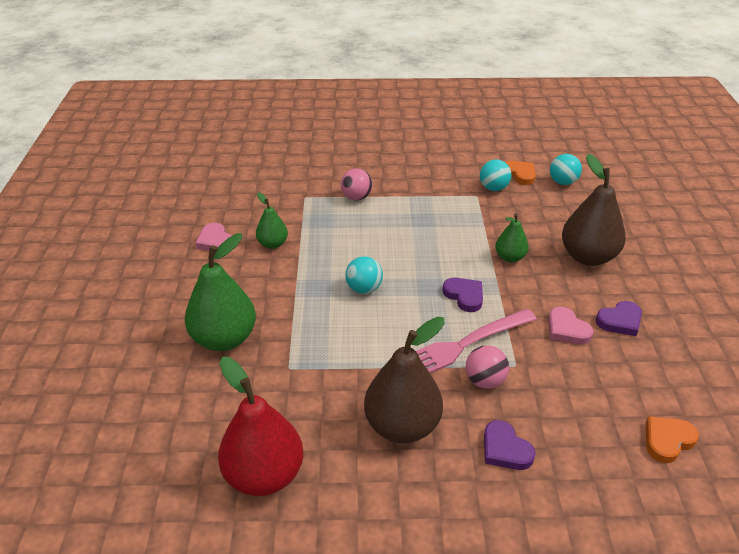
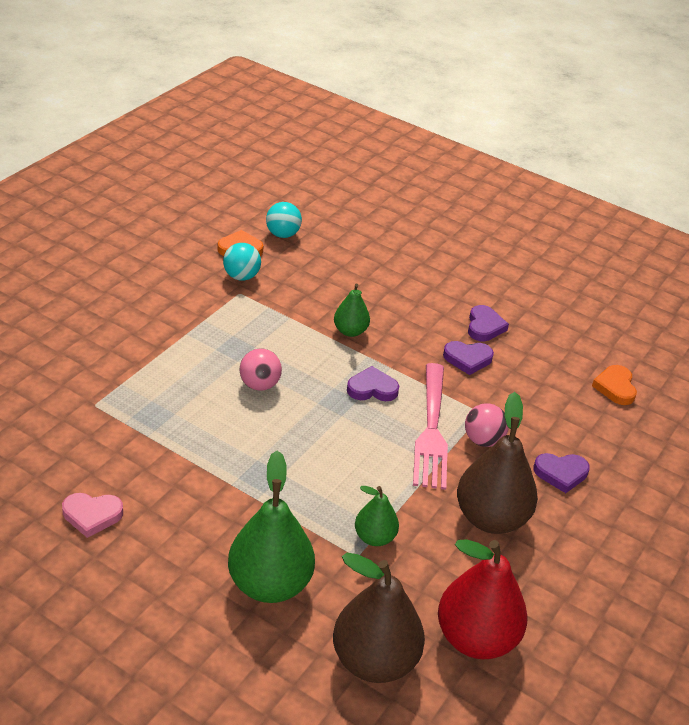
camera: 60 degrees left, 0 degrees up
(272, 244) = (152, 472): green pear -> green pear (374, 537)
(356, 197) = (144, 369): pink ball -> pink ball (259, 385)
(364, 289) = (296, 445): turquoise ball -> none
(567, 329) = (467, 359): pink heart -> purple heart
(587, 257) = (396, 290): brown pear -> brown pear (374, 661)

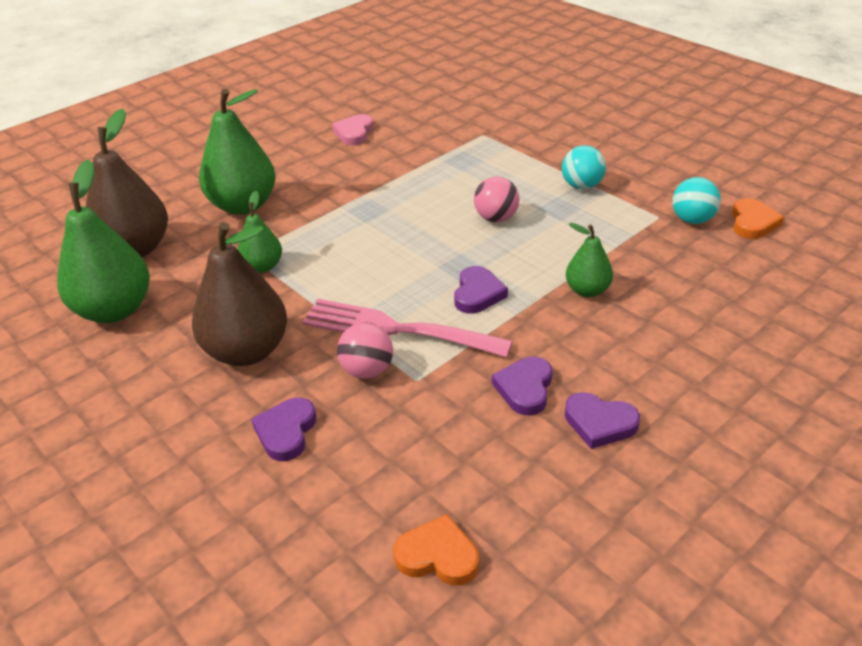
camera: 110 degrees right, 0 degrees up
(282, 234) = (797, 257): turquoise ball -> turquoise ball (582, 186)
(476, 638) = (114, 310): red pear -> green pear

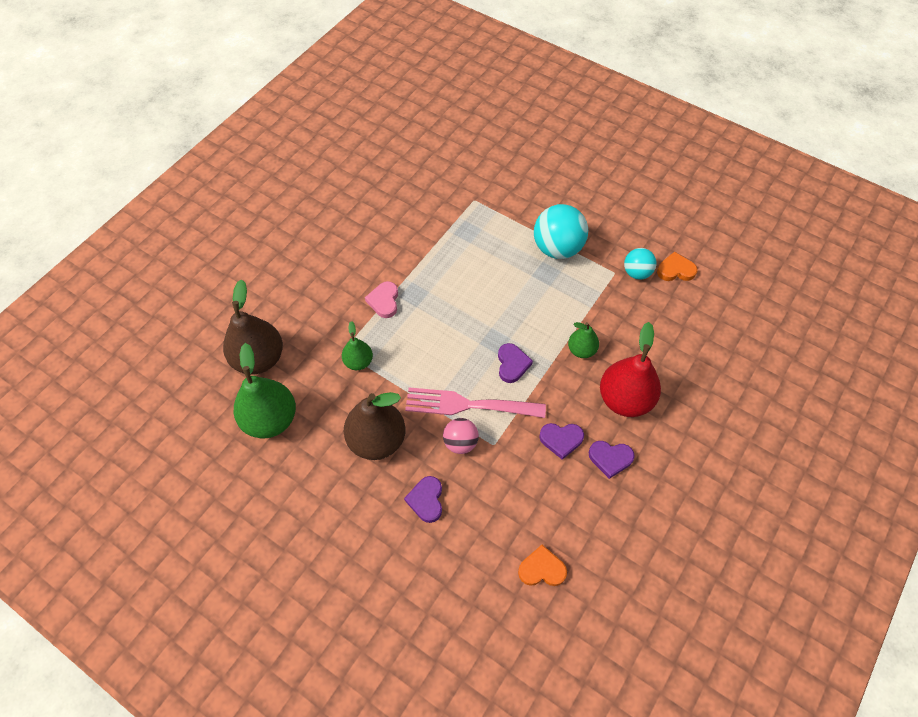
camera: 15 degrees left, 20 degrees up
(243, 205) = (320, 302): green pear -> none
(354, 133) = (376, 210): pink heart -> pink heart (384, 301)
(496, 218) = (506, 290): pink ball -> none
(525, 388) = (561, 440): purple heart -> purple heart turned 90 degrees counterclockwise
(582, 186) = (557, 248): turquoise ball -> turquoise ball, size x1.73
(641, 353) = (624, 399): none -> red pear
(753, 222) = (675, 270): orange heart -> orange heart turned 90 degrees counterclockwise

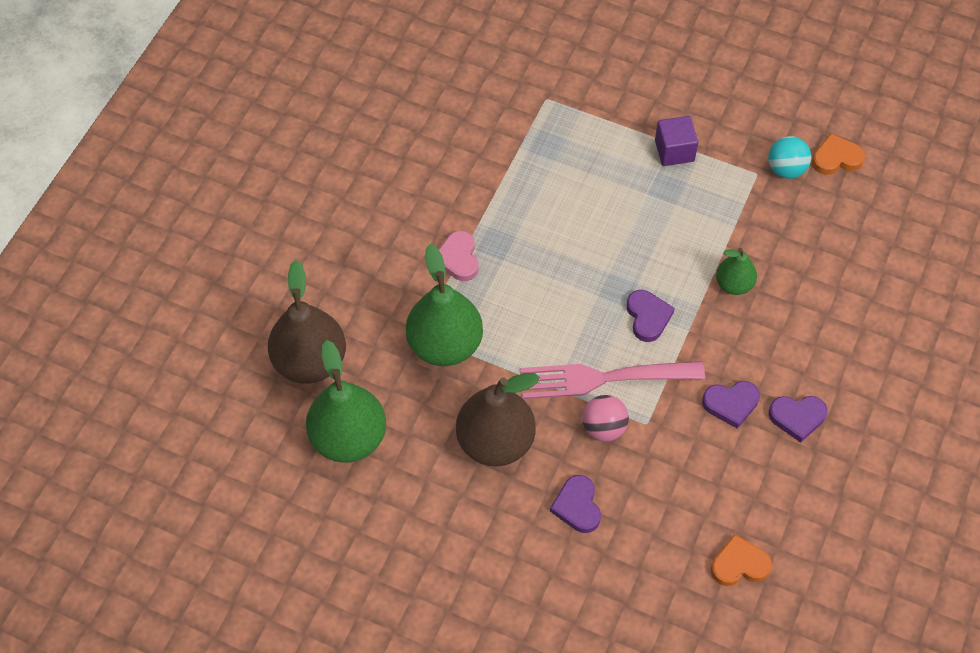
camera: 10 degrees left, 0 degrees up
(358, 362) = (445, 345): green pear -> green pear, size x1.85
(557, 248) = (674, 151): turquoise ball -> purple cube
(624, 399) = (801, 340): red pear -> none

